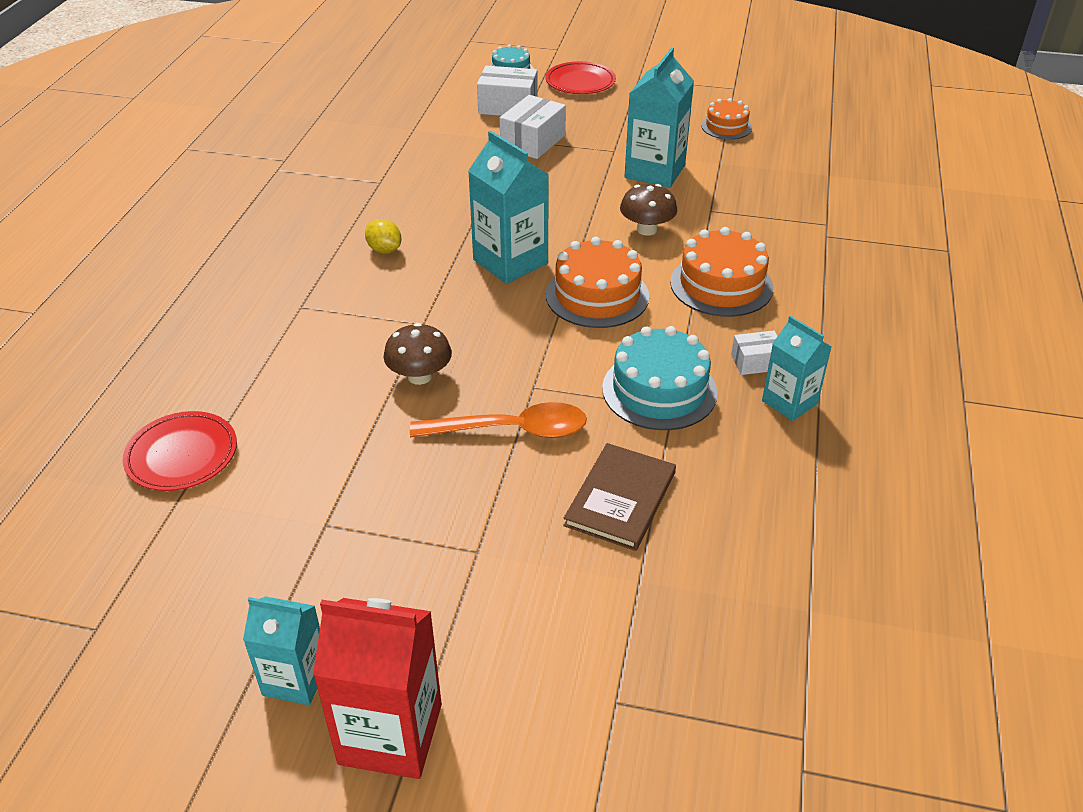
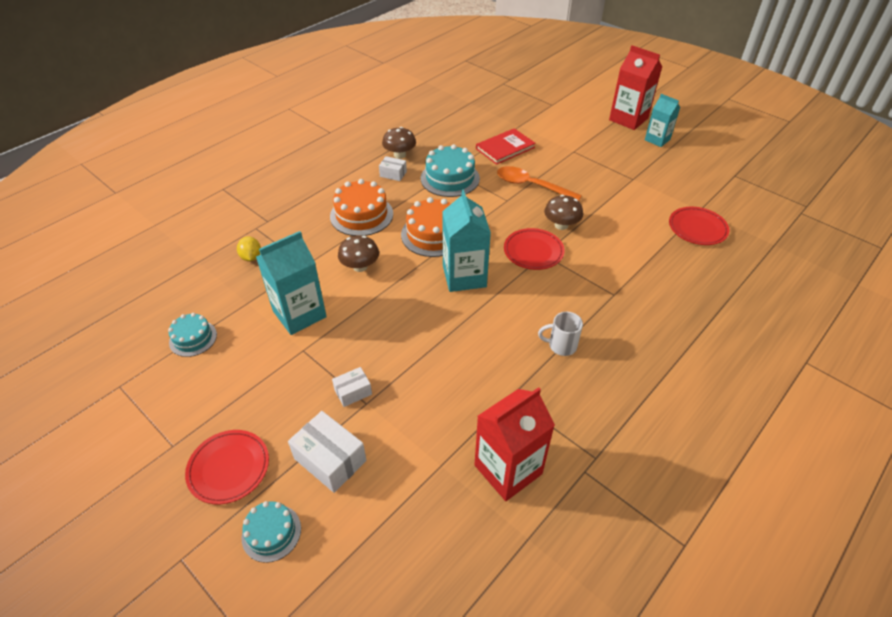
camera: 150 degrees left, 5 degrees up
(347, 234) = (561, 346): none -> white mug
(354, 142) = (508, 469): none -> red carton
(384, 250) = (540, 320): yellow lemon -> yellow lemon (251, 257)
(440, 322) = (533, 251): none -> red plate
(533, 141) = (353, 392): white box -> white box, size x0.58
(620, 499) = (505, 148): brown book -> red book
(726, 127) = (193, 338): orange cake -> turquoise cake
(789, 402) = (399, 155): turquoise carton -> brown mushroom

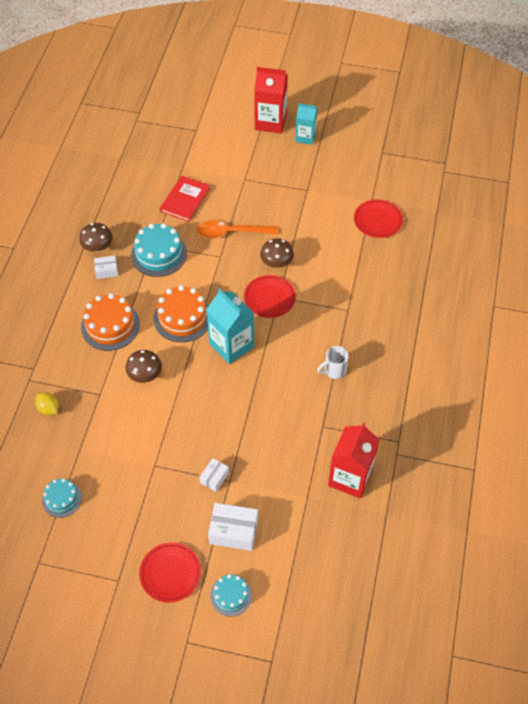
camera: 30 degrees left, 10 degrees up
(299, 314) = (129, 438): turquoise carton -> none

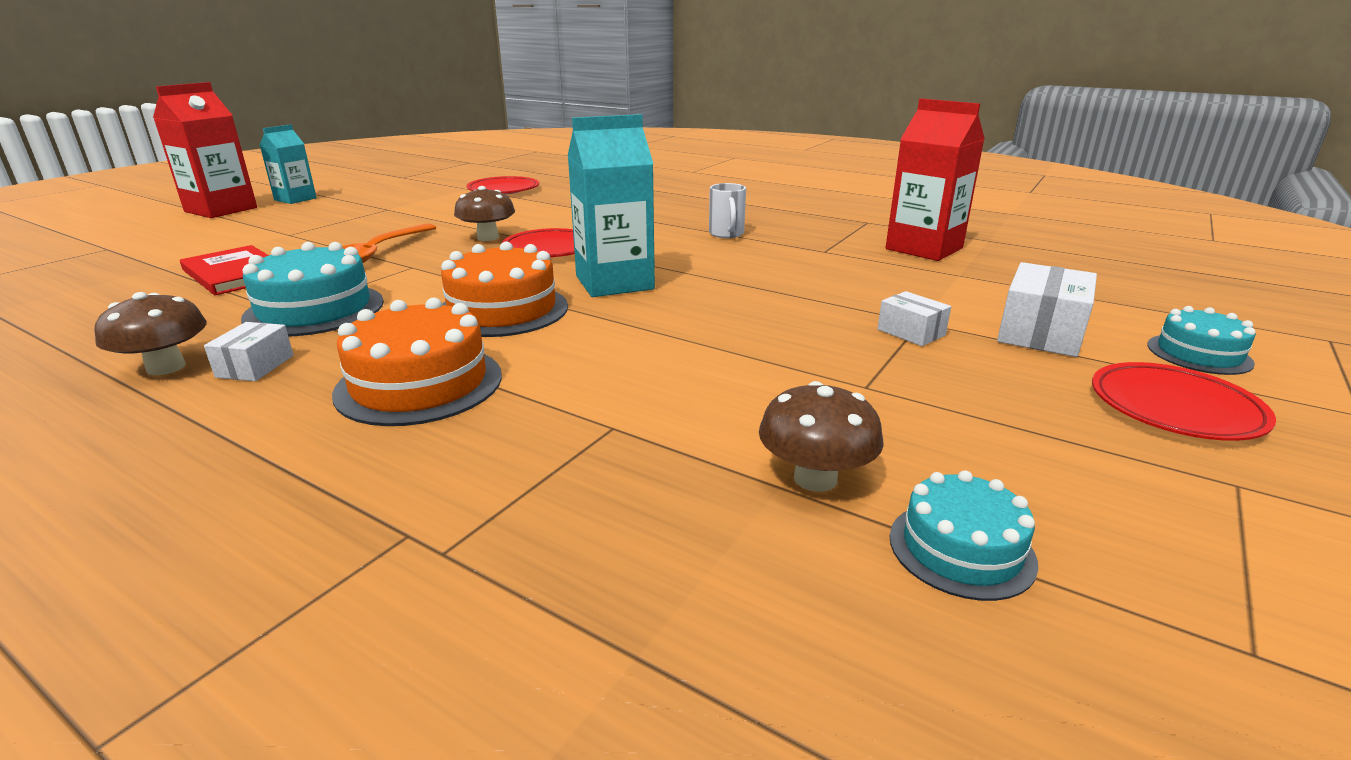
camera: 70 degrees left, 30 degrees down
(48, 409) = (595, 524): yellow lemon -> none
(145, 375) = (606, 363): brown mushroom -> brown mushroom (815, 478)

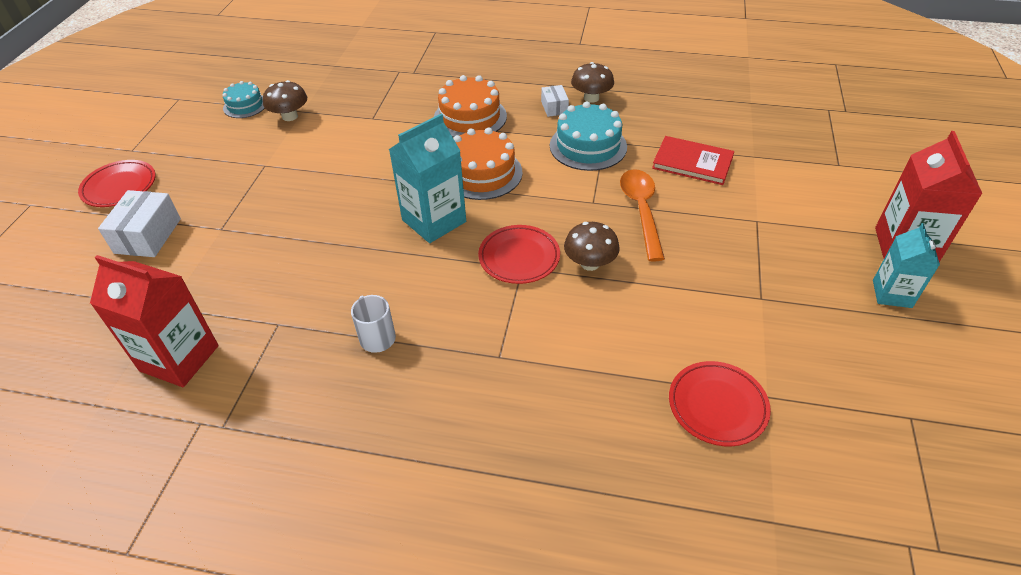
camera: 160 degrees right, 20 degrees up
(911, 332) = (230, 215): white box -> none
(1199, 354) = (64, 237): turquoise cake -> none

